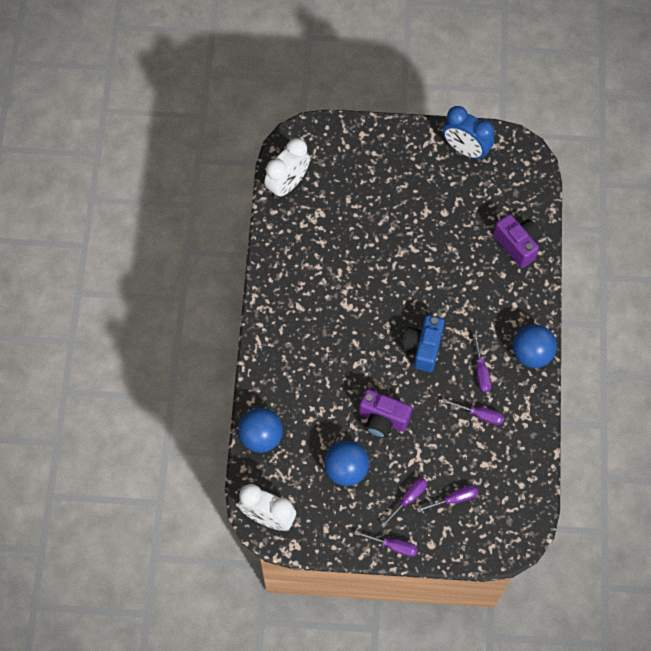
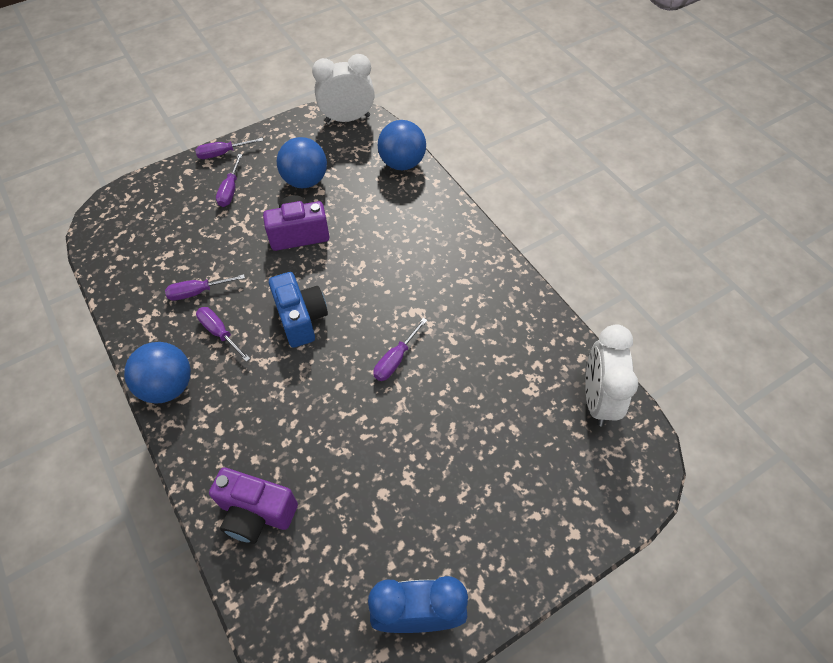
camera: 145 degrees right, 10 degrees down
(454, 499) = (184, 212): purple screwdriver -> purple screwdriver (395, 360)

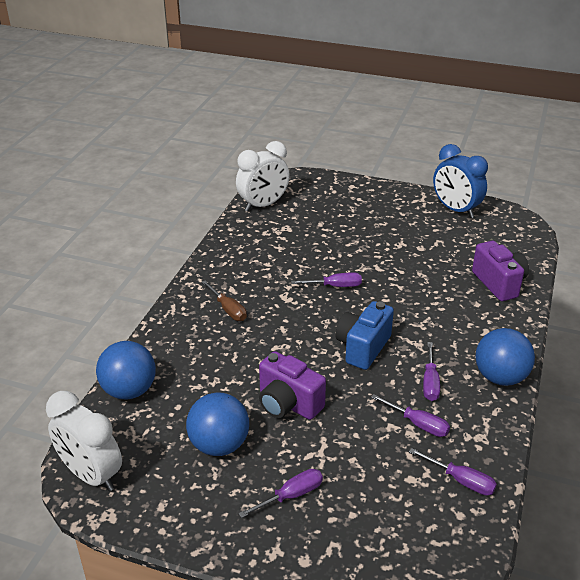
camera: 130 degrees left, 20 degrees down
(222, 153) = (248, 549): purple screwdriver -> purple screwdriver (461, 481)
(437, 262) = (228, 310): none -> brown screwdriver

